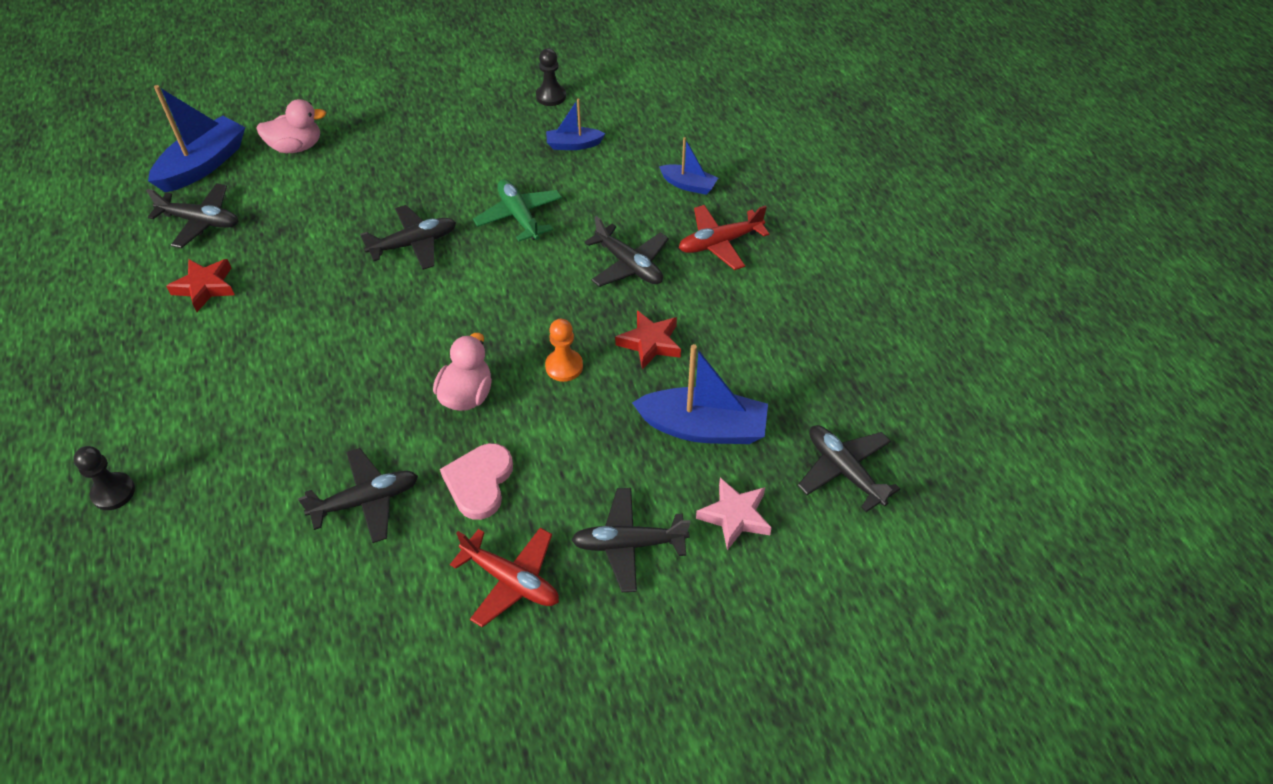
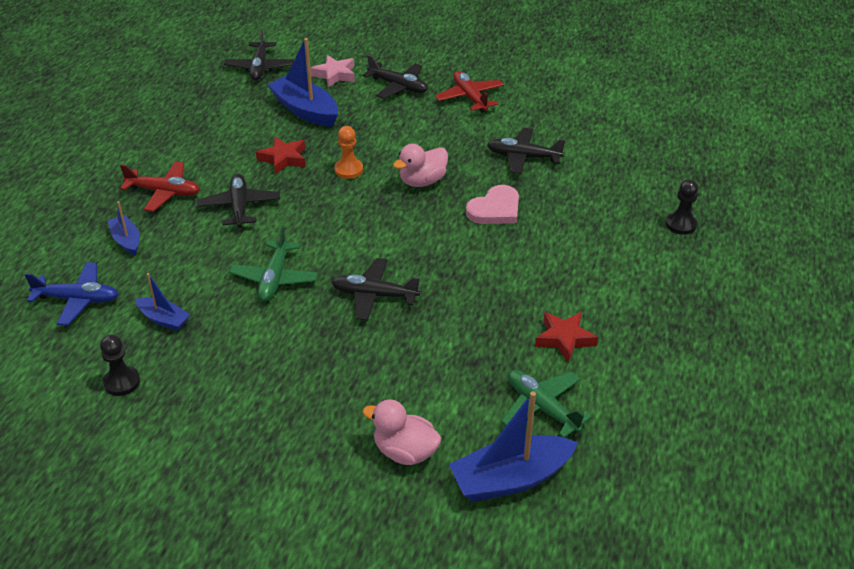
camera: 145 degrees left, 10 degrees down
(201, 221) = (542, 407): black plane -> green plane
(479, 482) = (452, 139): pink heart -> pink heart (495, 209)
(660, 126) = (77, 299): none -> blue plane

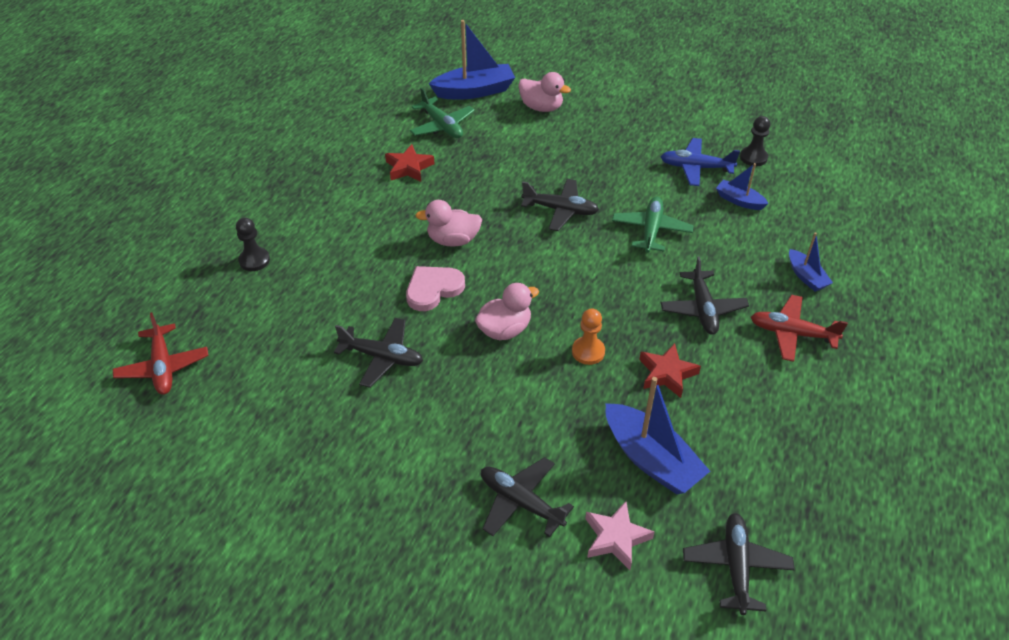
camera: 175 degrees left, 5 degrees up
(77, 299) = (822, 221): blue plane -> blue plane (696, 167)
(470, 97) = (422, 470): red plane -> red plane (163, 367)
(488, 255) = (453, 240): none -> pink duck

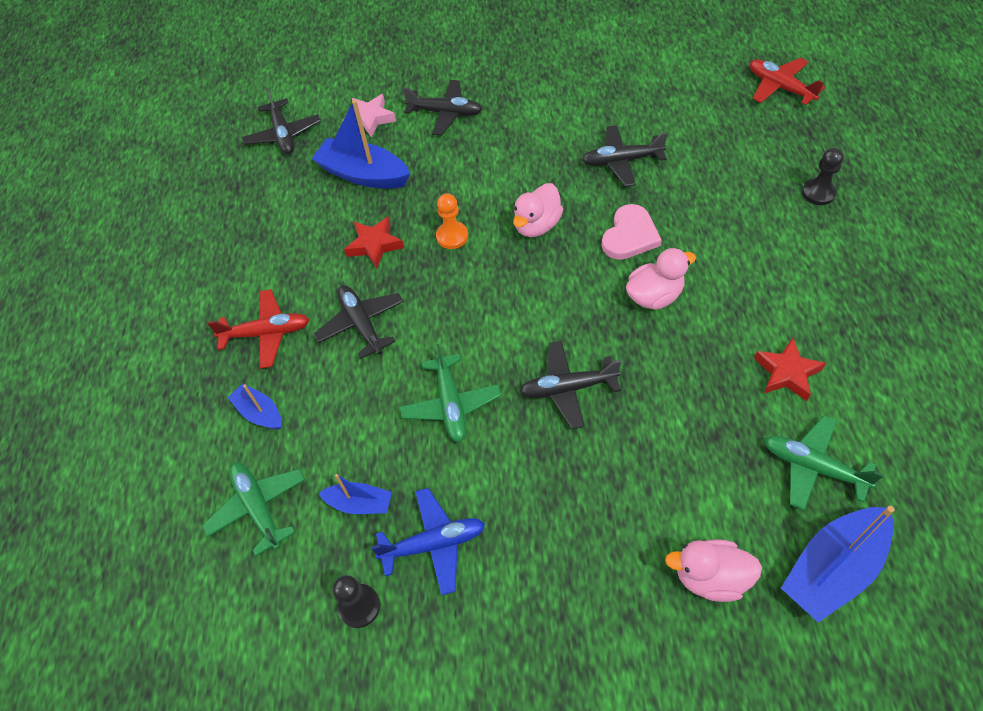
camera: 160 degrees right, 10 degrees up
(814, 222) = (258, 508): none -> green plane

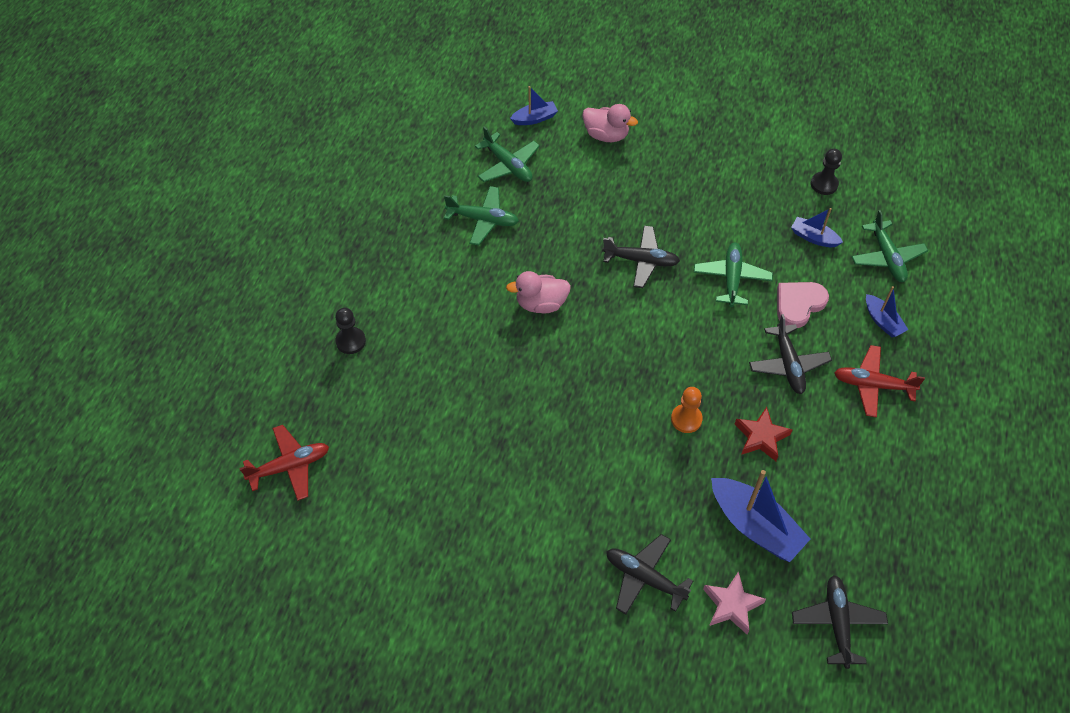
camera: 165 degrees left, 0 degrees up
(434, 544) = (768, 200): blue plane -> none
(537, 225) = (605, 401): pink duck -> none
(621, 161) = (495, 440): black plane -> none
(630, 236) = (531, 361): pink heart -> pink heart (798, 304)
(780, 87) = (290, 466): red plane -> red plane turned 90 degrees counterclockwise
(787, 373) = (483, 220): red star -> green plane
(832, 568) = (534, 118): blue boat -> blue boat, size x0.55

